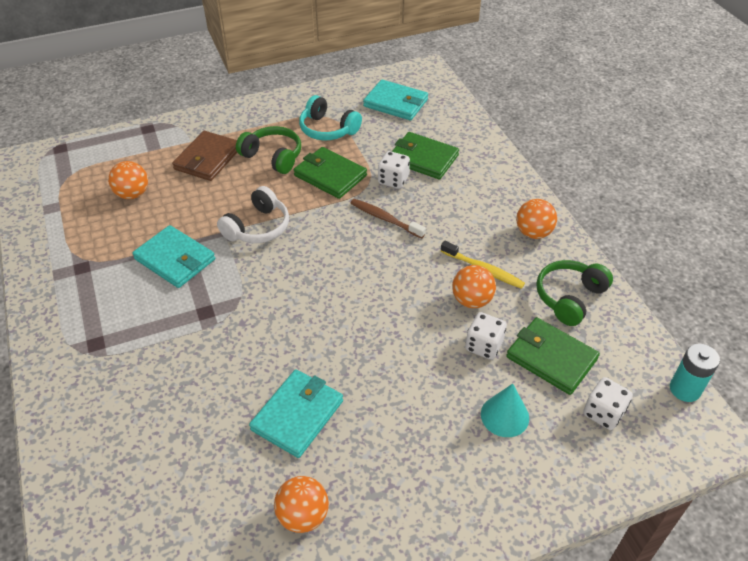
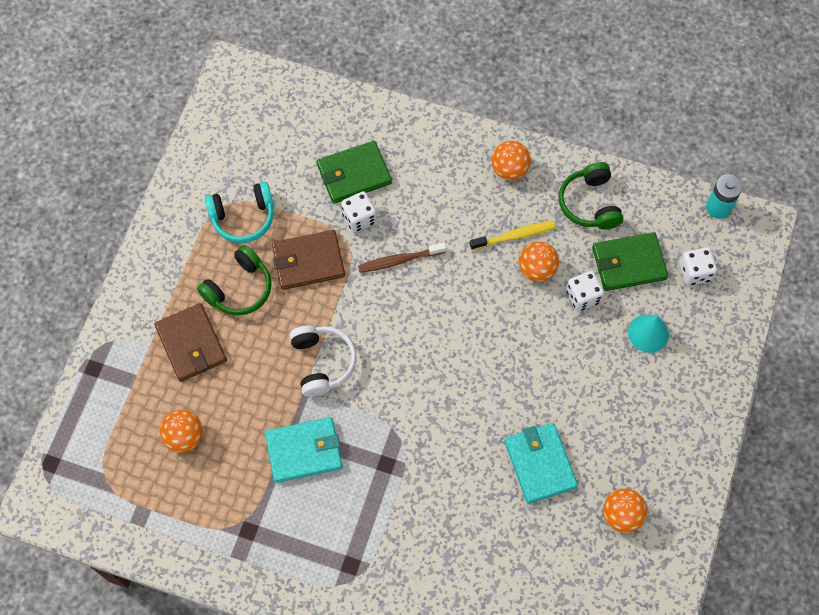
camera: 50 degrees left, 20 degrees up
(273, 156) = (239, 289): green headphones -> green headphones turned 150 degrees clockwise
(330, 175) = (308, 261): green wallet -> brown wallet
(396, 103) = (259, 135): turquoise wallet -> none

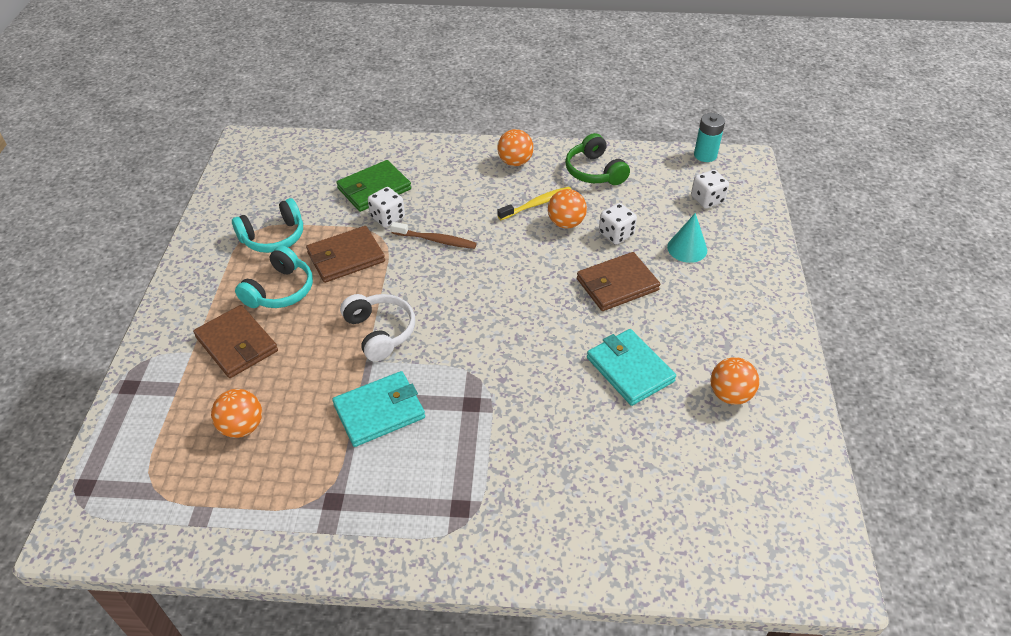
camera: 15 degrees left, 20 degrees down
(239, 289) = (280, 290): green headphones -> turquoise headphones
(400, 260) = (435, 240): brown toothbrush -> brown toothbrush turned 135 degrees counterclockwise
(562, 361) = (617, 284): none -> brown wallet
(628, 263) = (646, 204): green wallet -> none

